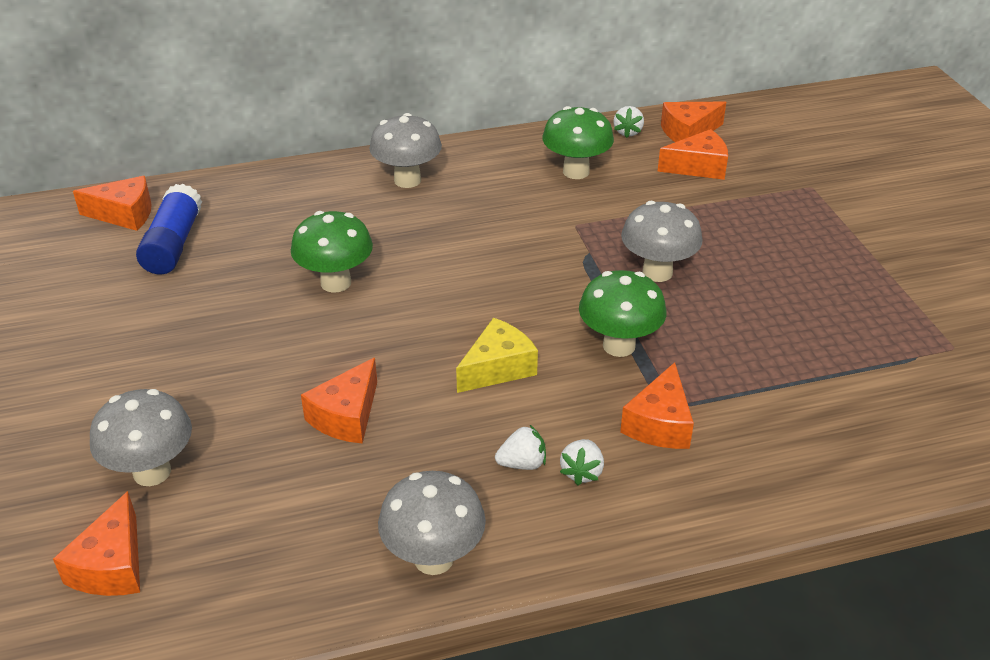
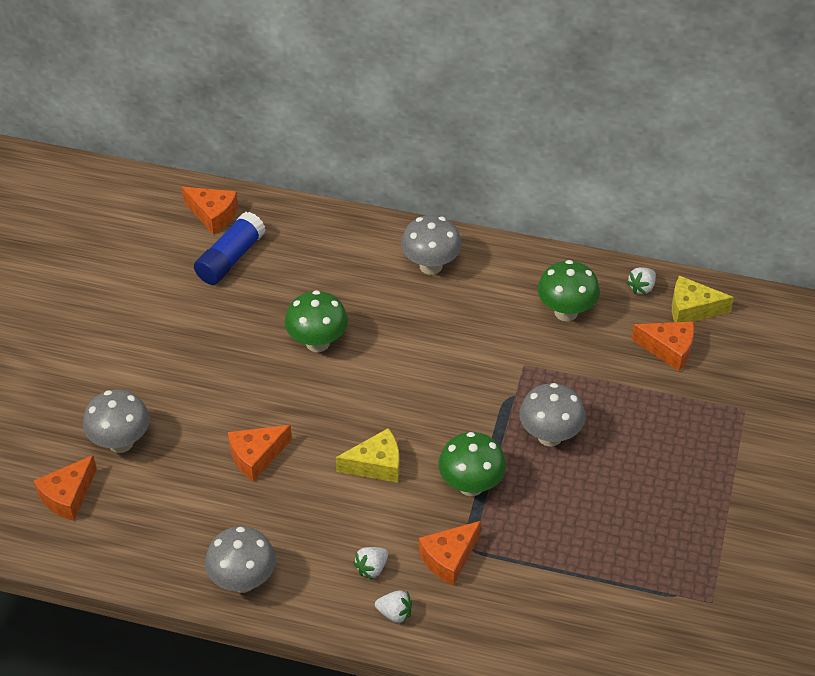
camera: 30 degrees right, 10 degrees up
(522, 463) = (339, 544): white strawberry -> white strawberry (395, 613)
(688, 133) = (692, 309): orange cheese -> yellow cheese

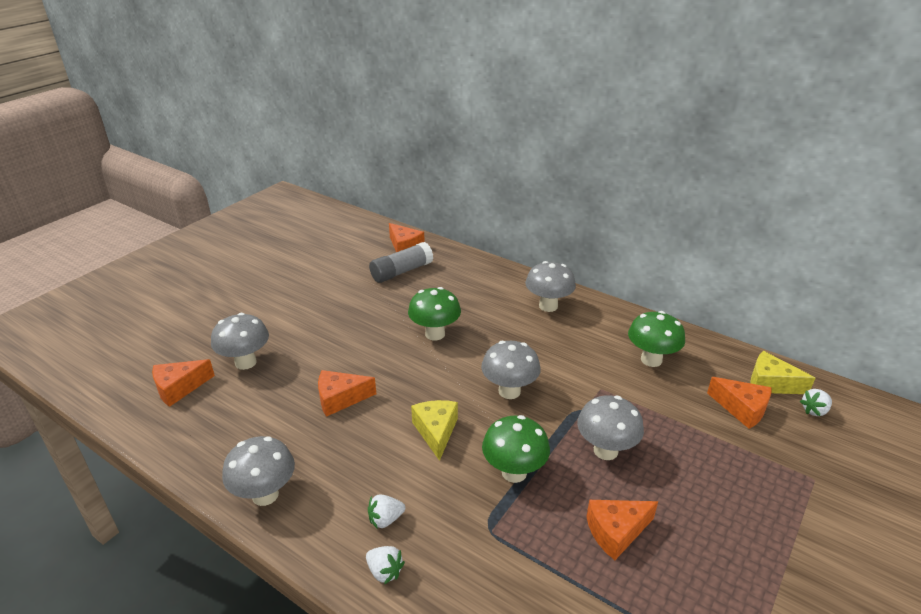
camera: 20 degrees right, 15 degrees down
(230, 258) = (401, 271): blue glue stick -> grey glue stick
(376, 465) = (436, 432): yellow cheese -> yellow cheese turned 105 degrees counterclockwise
(431, 395) = (509, 391): none -> grey mushroom
(449, 558) = (464, 533): orange cheese -> orange cheese (616, 532)
(641, 287) = (725, 358): white strawberry -> white strawberry (814, 410)

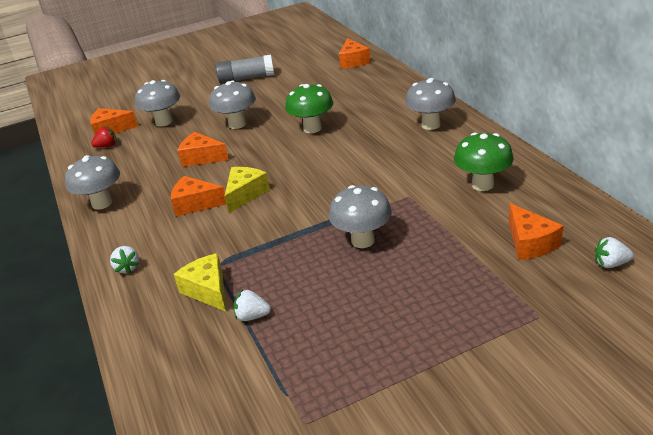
camera: 35 degrees right, 0 degrees up
(195, 413) = (107, 146): none -> red strawberry
(385, 519) = (158, 238): white strawberry -> white strawberry (252, 316)
(401, 271) = (332, 79): grey glue stick -> grey glue stick (246, 78)
(509, 391) = (329, 180): grey mushroom -> grey mushroom (237, 124)
(514, 472) = (274, 235): green mushroom -> none
(616, 532) = (309, 296): orange cheese -> orange cheese (195, 204)
(770, 383) = (588, 230): yellow cheese -> yellow cheese (208, 290)

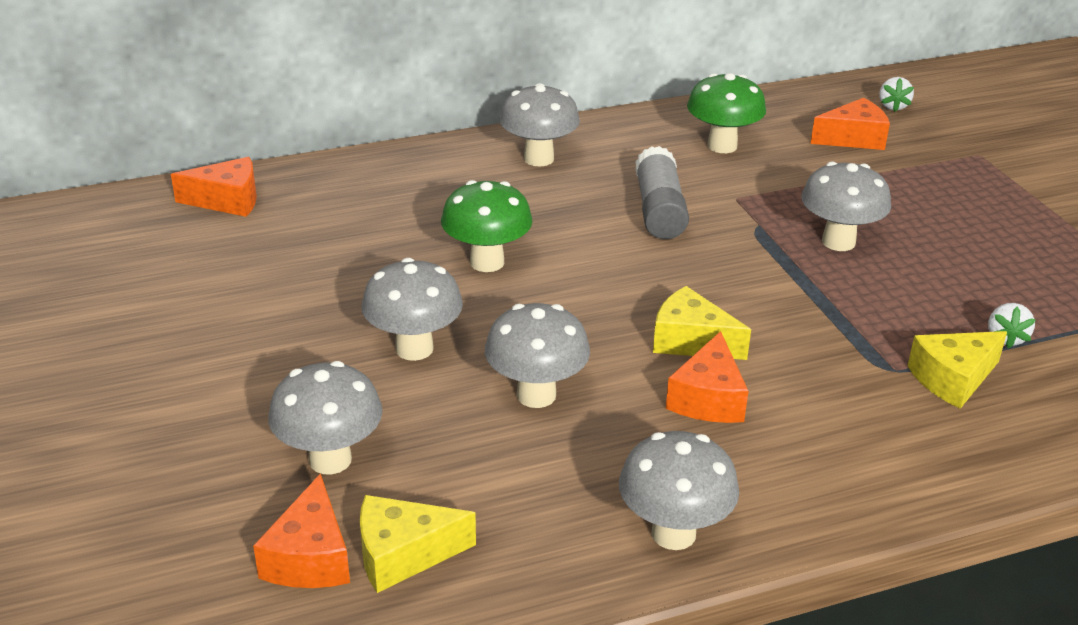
camera: 90 degrees left, 0 degrees up
(107, 146) = (403, 555): red strawberry -> yellow cheese
(127, 268) = (897, 473): white strawberry -> none
(201, 158) = (536, 395): orange cheese -> grey mushroom
(246, 78) = (185, 334): grey glue stick -> grey glue stick (659, 210)

